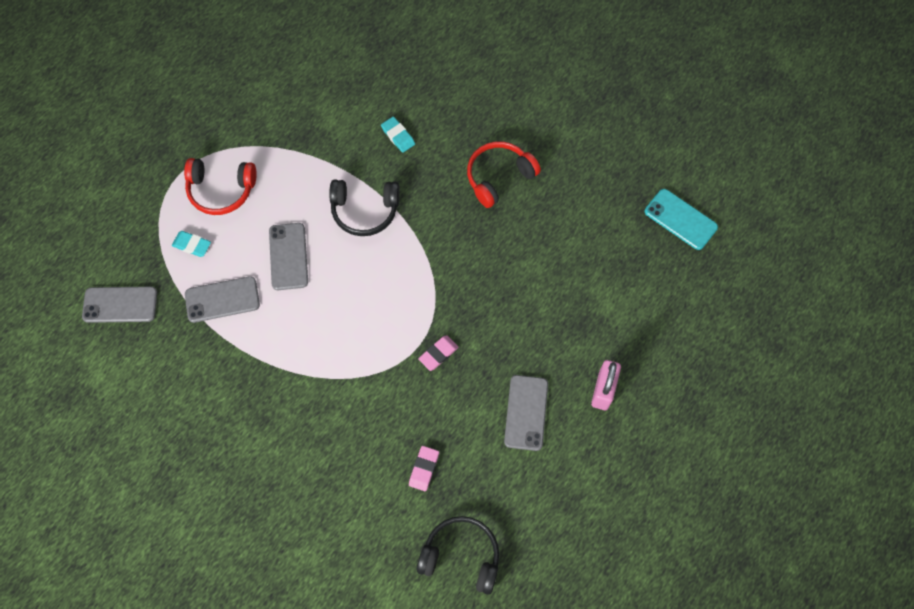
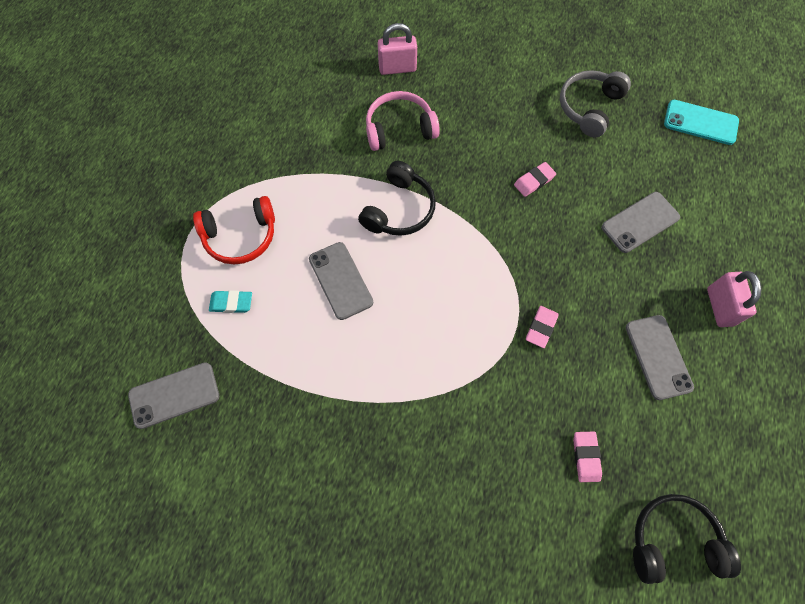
camera: 20 degrees left, 0 degrees up
(222, 300) = (288, 350): grey phone -> grey phone (640, 222)
(365, 210) = (399, 209): black headphones -> black headphones turned 45 degrees counterclockwise
(398, 136) = (399, 129): turquoise eraser -> pink headphones
(422, 76) = (397, 68): none -> pink padlock
(495, 224) = (534, 181): none -> pink eraser
(499, 177) = (515, 137): red headphones -> none
(582, 171) = (589, 108): none -> grey headphones

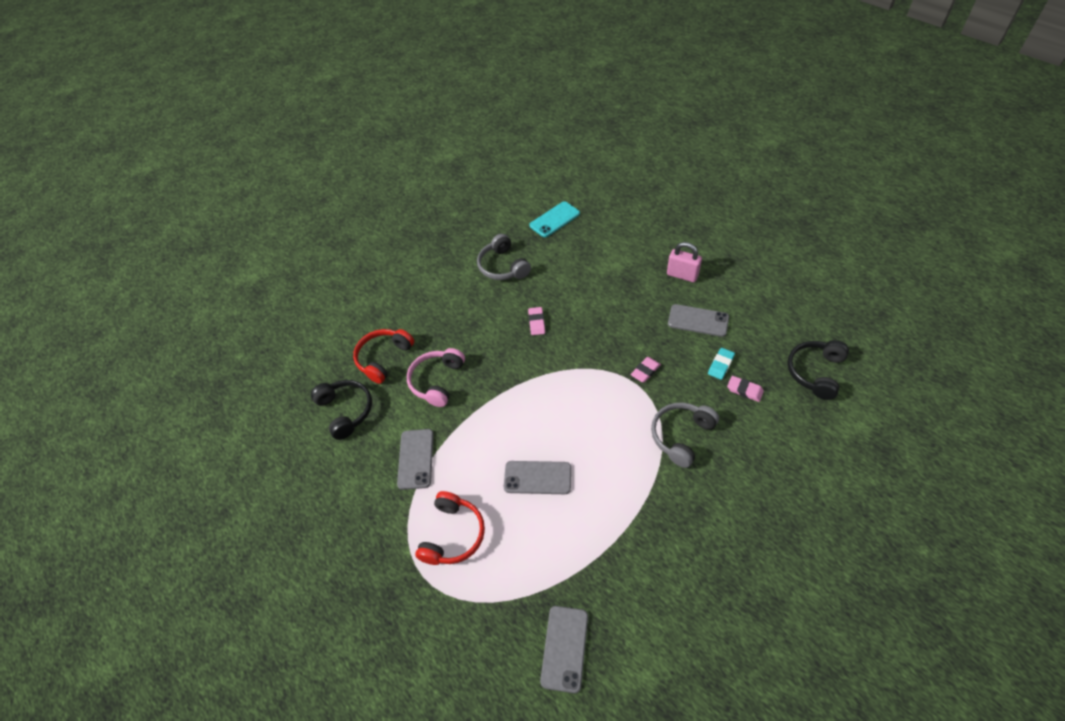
camera: 55 degrees left, 15 degrees down
(231, 303) = (508, 567): turquoise eraser -> turquoise eraser (720, 365)
(397, 68) = (384, 358): pink padlock -> red headphones
(399, 209) = (504, 412): black headphones -> black headphones (346, 411)
(475, 407) = (681, 436): none -> grey headphones
(541, 327) = (645, 371): pink eraser -> pink eraser turned 75 degrees clockwise
(640, 222) = (603, 283): grey phone -> grey phone (416, 459)

